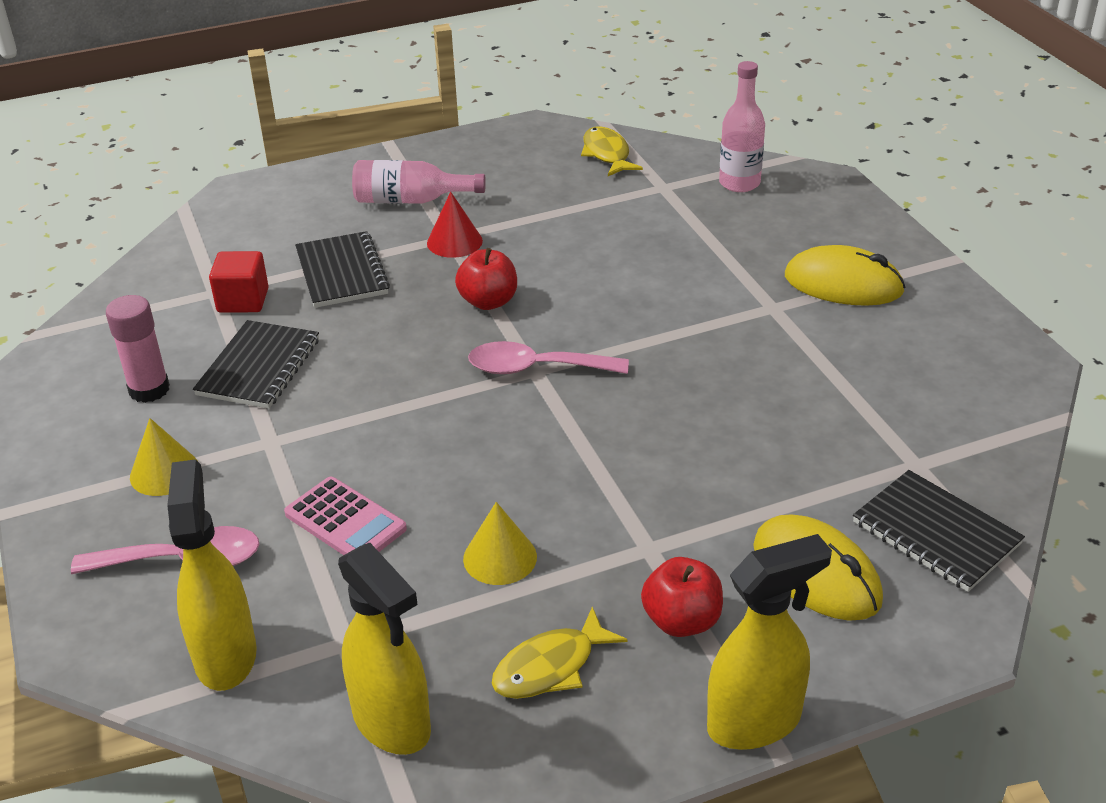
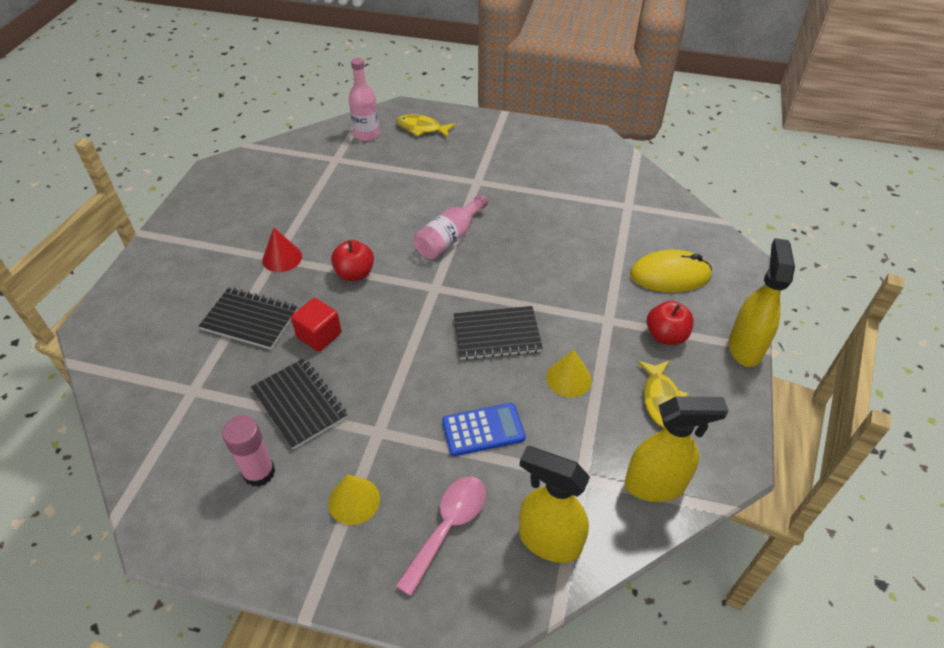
camera: 55 degrees left, 10 degrees up
(243, 300) = (220, 380): red cube -> red cube (319, 335)
(345, 521) = (483, 430): pink calculator -> blue calculator
(411, 200) = (216, 254): pink bottle -> pink bottle (449, 238)
(536, 368) = (433, 286): pink spoon -> none
(607, 154) = (279, 160): yellow fish -> yellow fish (422, 128)
(843, 284) = (485, 151): yellow mouse -> none
(936, 533) = (674, 226): black notebook -> black notebook (497, 335)

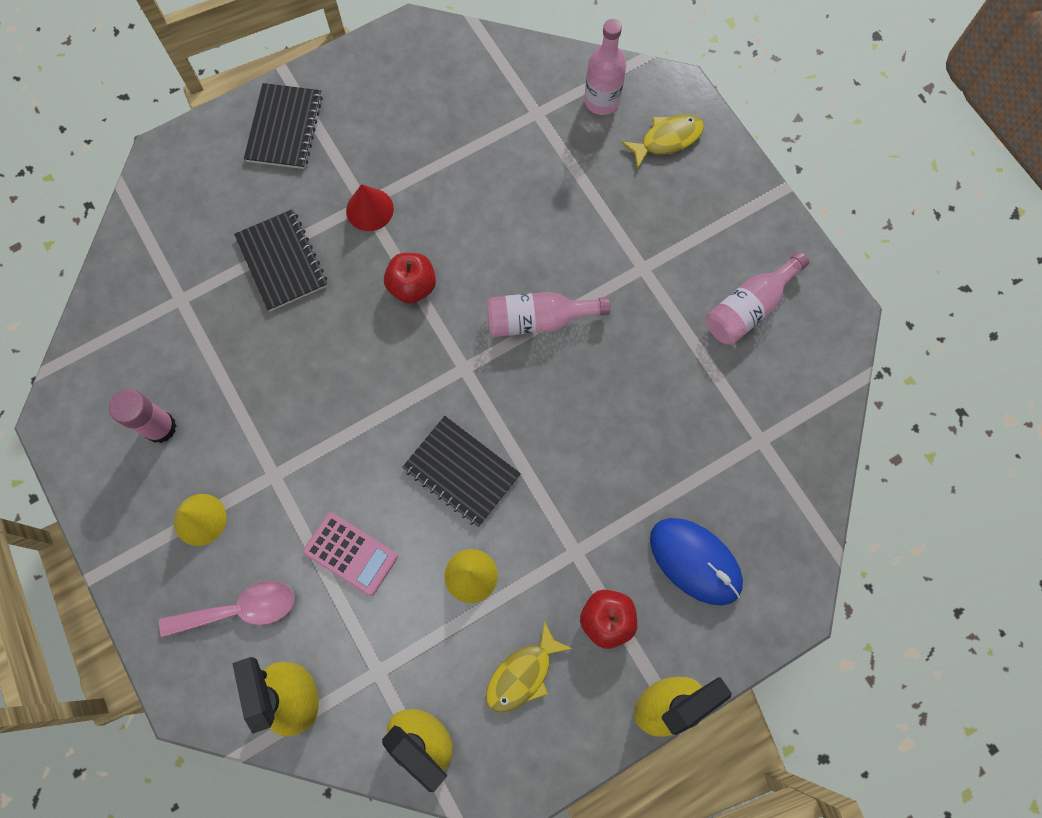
camera: 45 degrees right, 25 degrees up
(299, 404) = (242, 390): black notebook -> black notebook (285, 128)
(319, 335) = (319, 331): red cube -> none
(422, 128) = (667, 139): yellow fish -> yellow fish turned 90 degrees clockwise
(483, 430) = (351, 554): blue calculator -> pink calculator
(550, 162) = (749, 307): none -> pink bottle
(670, 275) = (695, 561): yellow mouse -> blue mouse

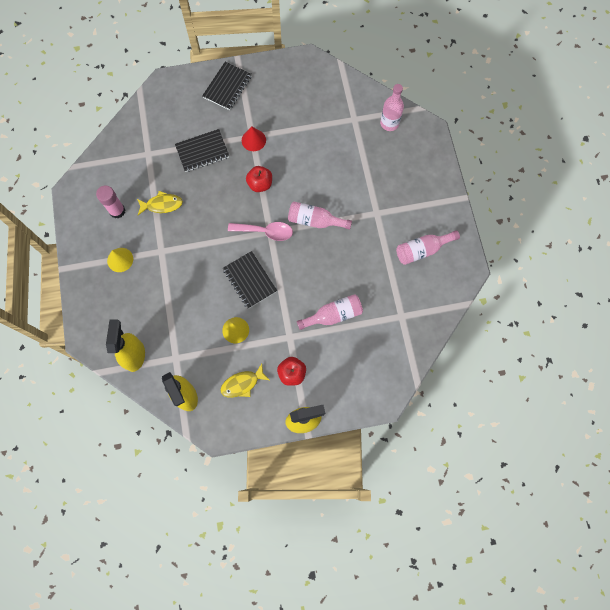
camera: 20 degrees right, 0 degrees up
(240, 609) = (123, 307): pink spoon -> pink spoon (265, 232)
(282, 261) = (202, 151): black notebook -> black notebook turned 75 degrees clockwise
(351, 554) = (183, 300): pink calculator -> none
(639, 482) = (333, 315): none -> pink bottle
(667, 139) = (415, 153): yellow fish -> yellow fish (162, 205)
(695, 561) = (345, 362): blue mouse -> none

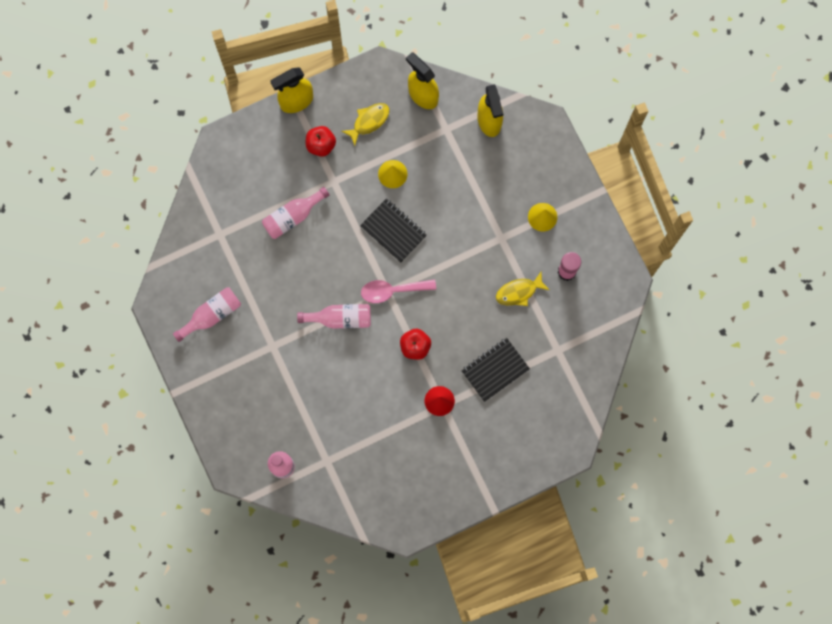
camera: 165 degrees right, 5 degrees up
(227, 87) = (492, 464): black notebook -> none

